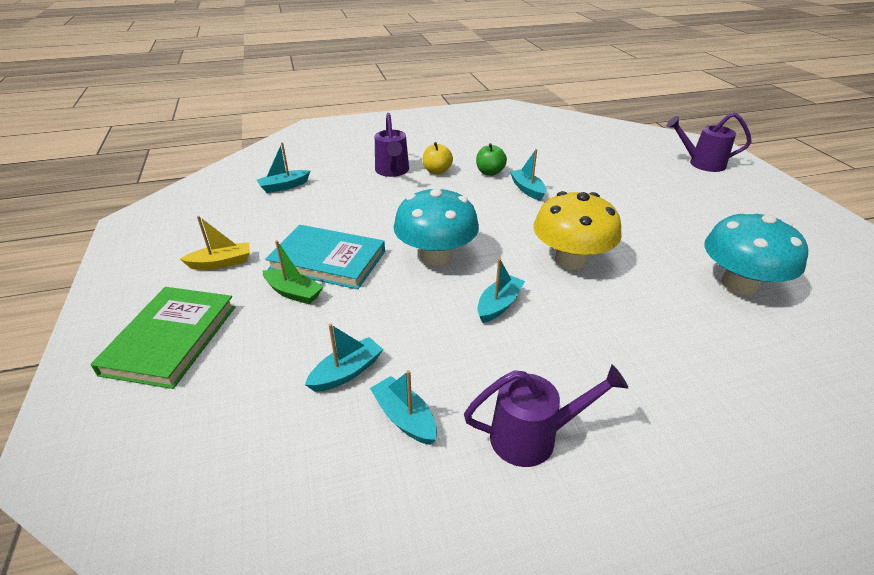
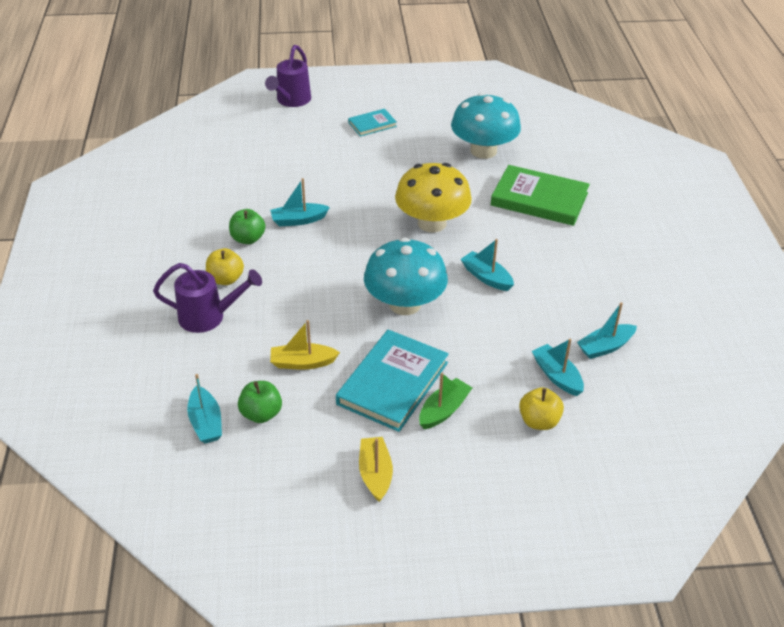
camera: 80 degrees left, 5 degrees up
(171, 339) = (501, 501): green book -> green book (539, 199)
(275, 361) = (539, 421): none -> yellow apple
(292, 205) = (261, 414): none -> green apple
(348, 214) = (302, 363): none -> yellow boat
(533, 437) = (623, 288): purple watering can -> none
(710, 207) = (372, 124): none -> turquoise book

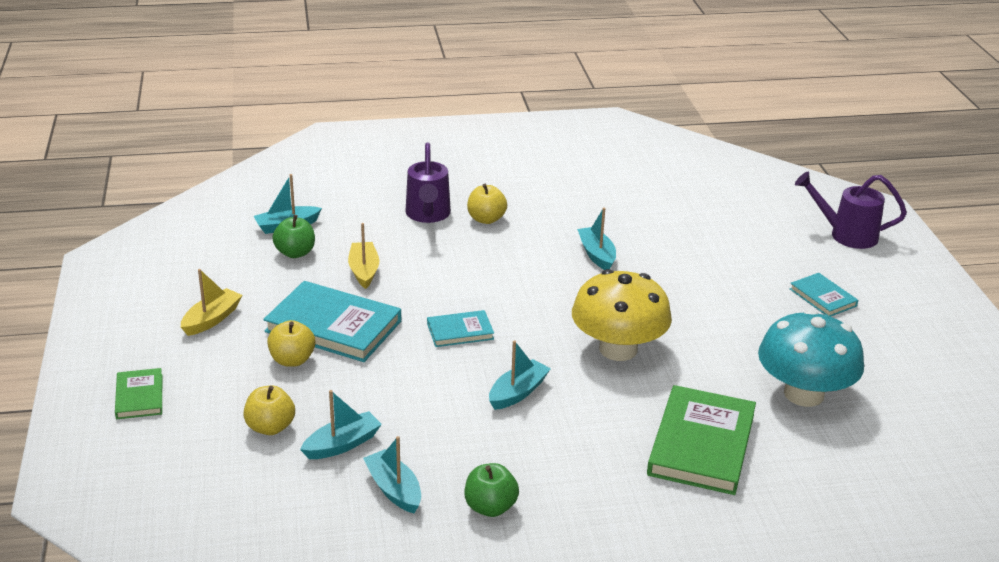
camera: 85 degrees right, 10 degrees down
(248, 239) = (555, 226): green apple -> green apple (490, 507)
(375, 474) = (212, 319): yellow boat -> yellow boat turned 45 degrees counterclockwise
(405, 304) = (460, 331): turquoise mushroom -> turquoise book
(444, 410) = (292, 360): green boat -> yellow apple
(501, 520) = (139, 396): none -> green book

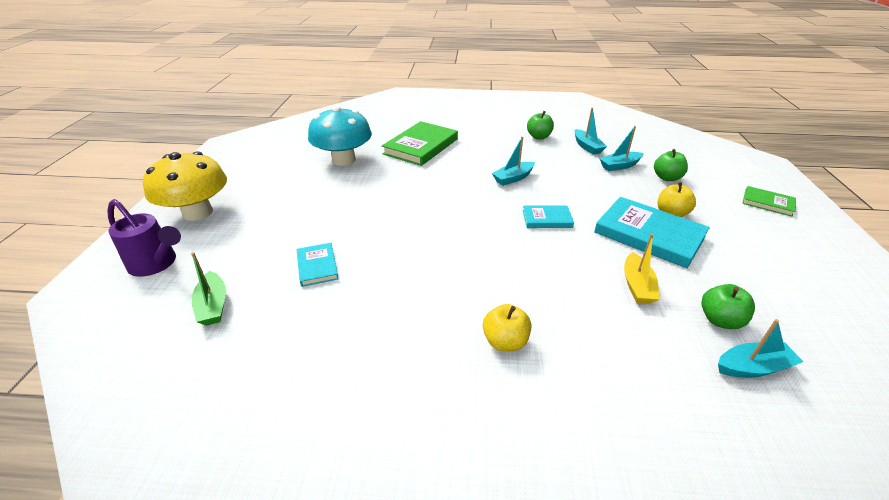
camera: 165 degrees left, 5 degrees up
(139, 396) = (767, 203): green book -> green book turned 60 degrees counterclockwise
(212, 319) = (758, 253): yellow boat -> none
(270, 427) = (666, 178): yellow apple -> green apple
(428, 215) = (576, 361): purple watering can -> none
(597, 255) = (406, 274): turquoise boat -> none
(618, 349) = (437, 194): yellow mushroom -> yellow mushroom (197, 212)
(747, 213) = (213, 306): none -> green boat
(823, 297) = (258, 210): turquoise book -> turquoise book (317, 266)

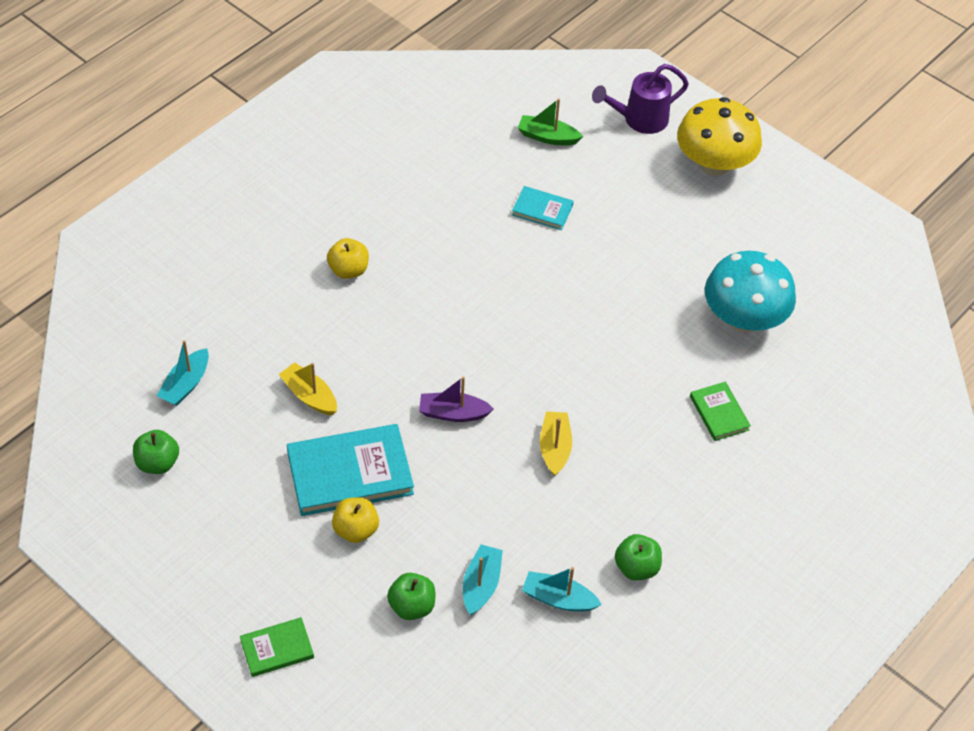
camera: 125 degrees right, 15 degrees up
(421, 146) = (719, 413): green book -> green book, size x0.53
(513, 178) = (555, 448): turquoise boat -> yellow boat
(547, 219) = (453, 413): turquoise book -> purple boat
(720, 320) = (229, 412): green apple -> green apple (158, 463)

